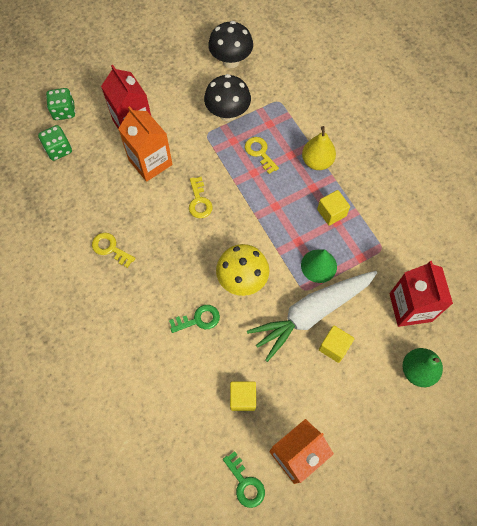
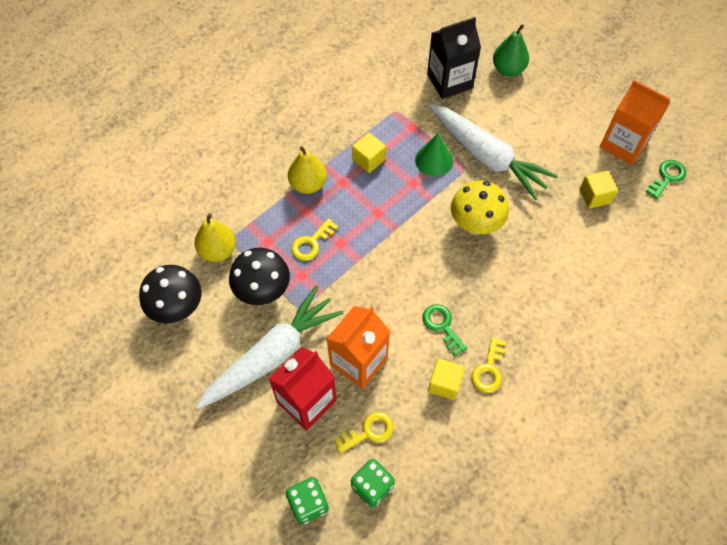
camera: 105 degrees left, 5 degrees down
(175, 110) = (272, 355): none -> white carrot
(198, 319) = (534, 254): green key -> green key (442, 326)
(199, 201) = (396, 290): yellow key -> yellow key (368, 432)
(271, 91) = (218, 251): none -> yellow pear
(334, 347) = (513, 133): yellow cube -> yellow cube (444, 383)
(410, 307) = (449, 81): red carton -> black carton

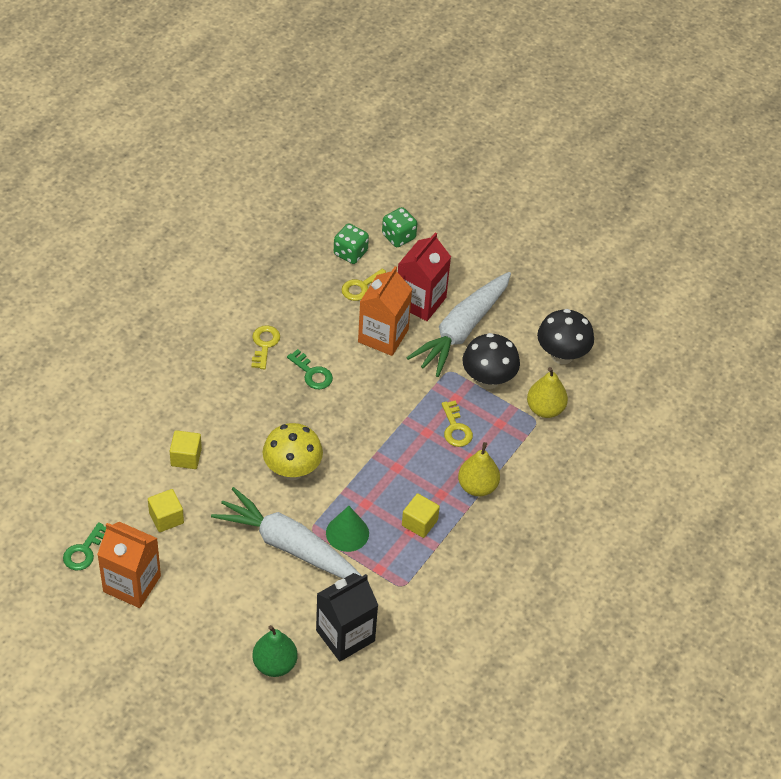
camera: 165 degrees right, 10 degrees down
(311, 243) = (455, 428): yellow key -> yellow key turned 135 degrees clockwise
(444, 383) = (302, 329): yellow cube -> yellow cube (186, 457)

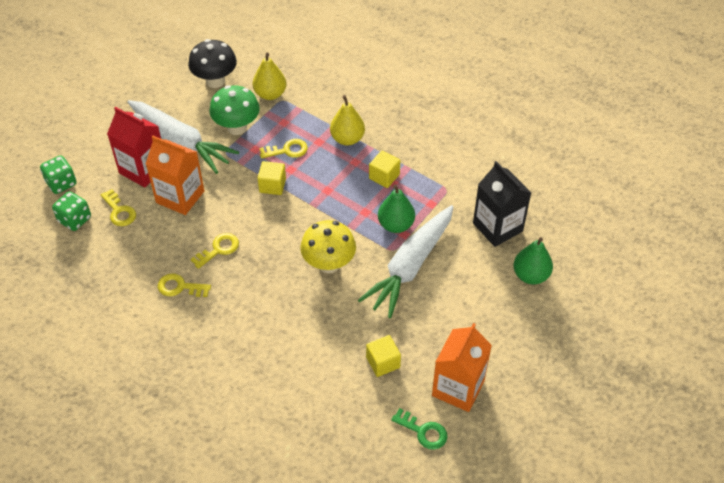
camera: 85 degrees left, 0 degrees up
(186, 457) = (312, 348): yellow cube -> yellow cube (272, 185)
(312, 373) = (219, 249): green key -> yellow key
(347, 533) = (396, 225): green cone -> green pear
(488, 379) = (237, 127): black mushroom -> green mushroom

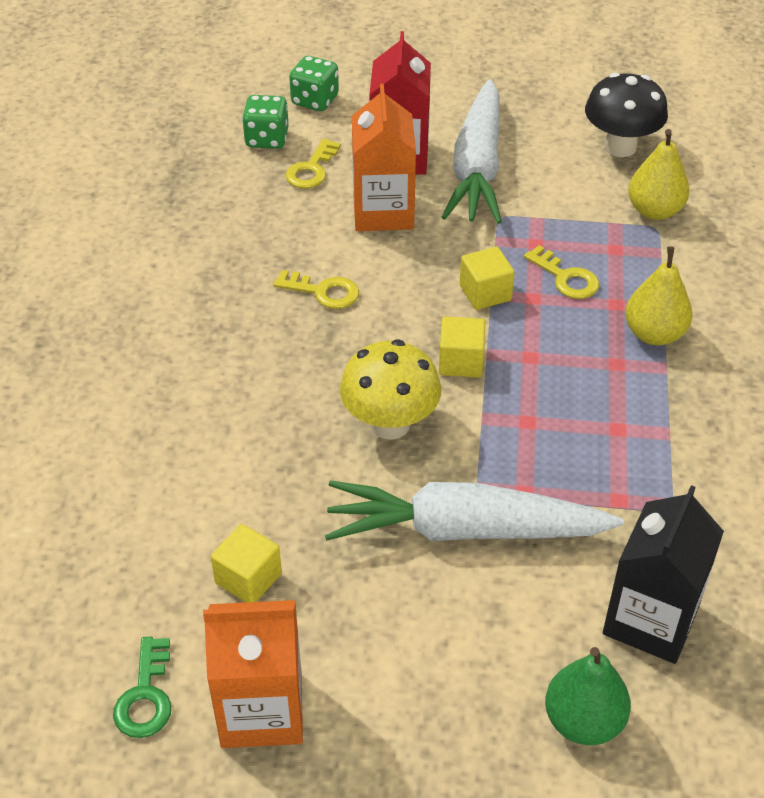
camera: 60 degrees right, 5 degrees down
(180, 287) = (230, 284): yellow key -> none
(237, 127) = (557, 207): green mushroom -> none
(384, 176) = (620, 413): yellow cube -> yellow cube (461, 362)
(396, 225) = (534, 472): green pear -> none

